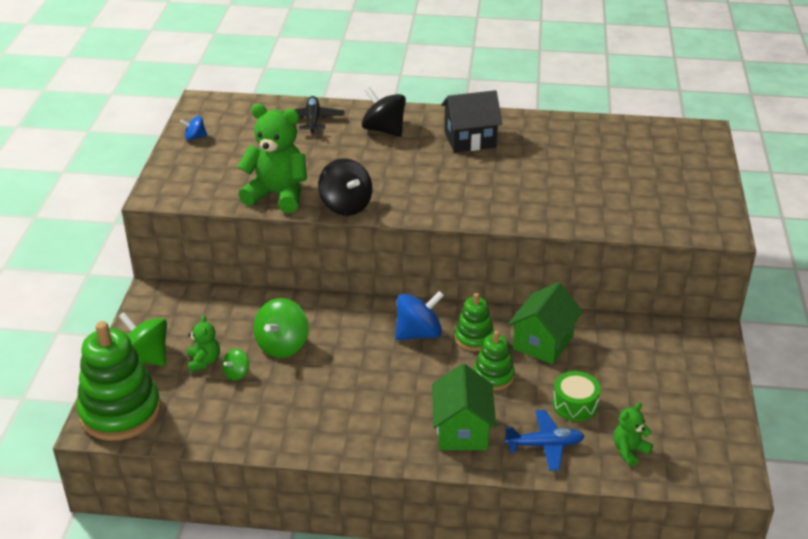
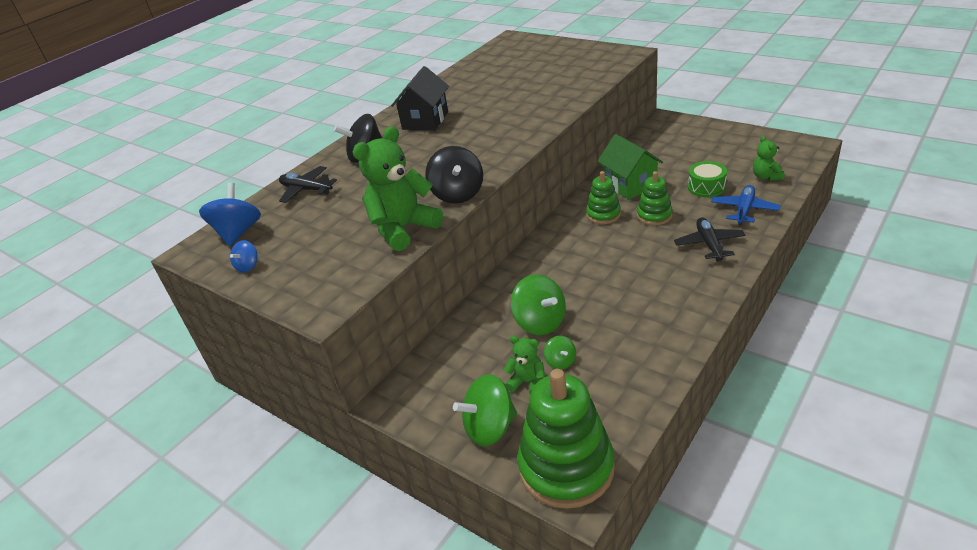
camera: 55 degrees left, 0 degrees up
(346, 206) = (458, 194): black spinning top -> black spinning top turned 75 degrees clockwise
(418, 333) = (578, 240): blue spinning top -> blue spinning top (238, 232)
(462, 430) = (709, 244): green house -> black plane

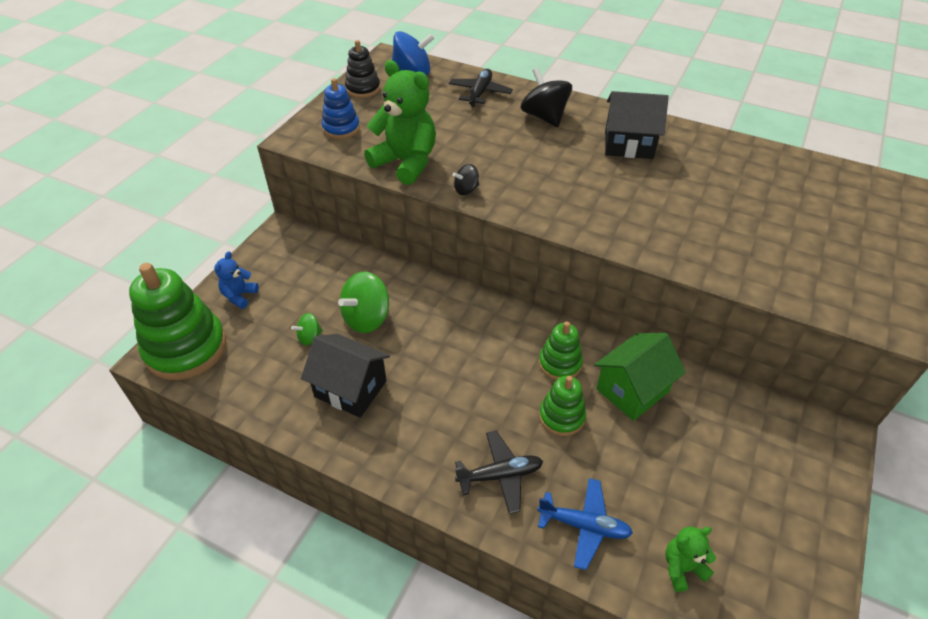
camera: 75 degrees right, 10 degrees up
(248, 266) = (363, 89): blue spinning top -> black stacking toy
(320, 276) = (341, 128): none -> blue stacking toy
(458, 194) = (466, 189): black spinning top -> black spinning top, size x0.52
(490, 428) = (239, 296): green spinning top -> blue teddy bear
(527, 382) = (287, 315): green teddy bear -> none
(627, 328) = (350, 389): none -> black house
(706, 187) = (639, 481): green drum -> none

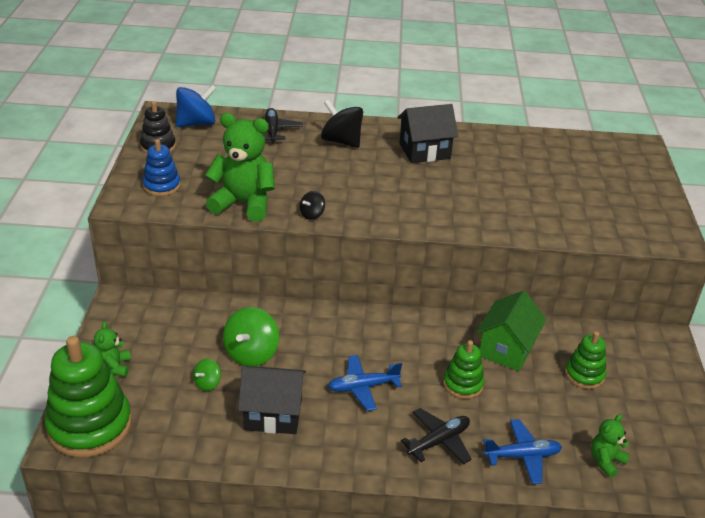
camera: 25 degrees left, 10 degrees down
(239, 296) = (114, 367): blue teddy bear -> green teddy bear
(454, 387) = (363, 387): none -> blue plane
(560, 363) = (439, 345): green stacking toy -> green stacking toy (584, 375)

